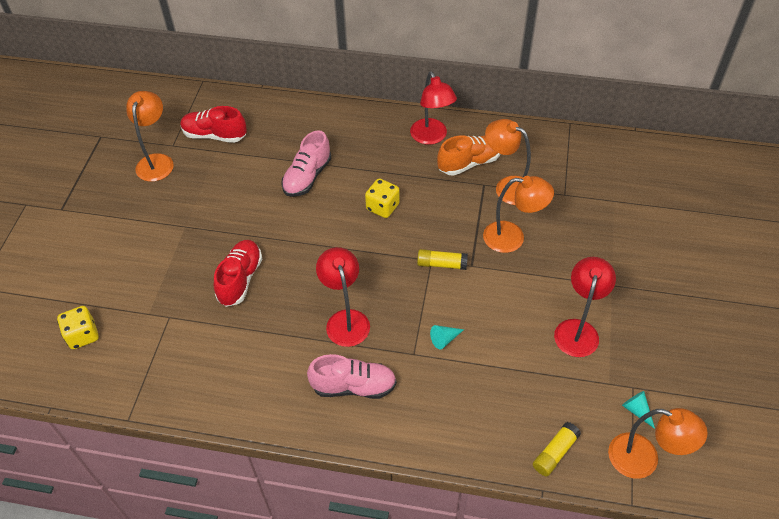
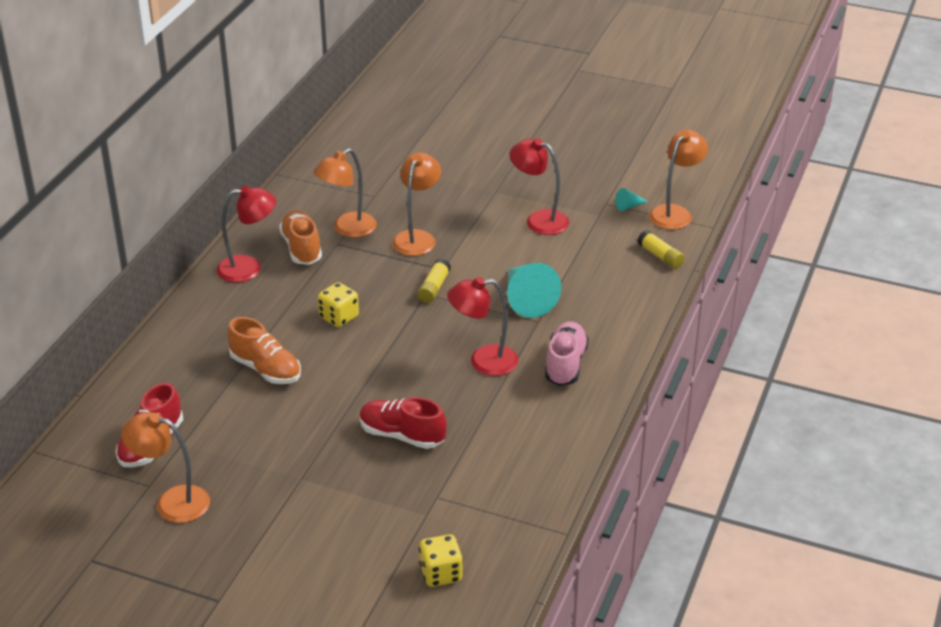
camera: 80 degrees left, 15 degrees down
(307, 177) = (265, 369): pink shoe -> orange shoe
(444, 339) = (526, 299): turquoise cone -> turquoise cone, size x2.25

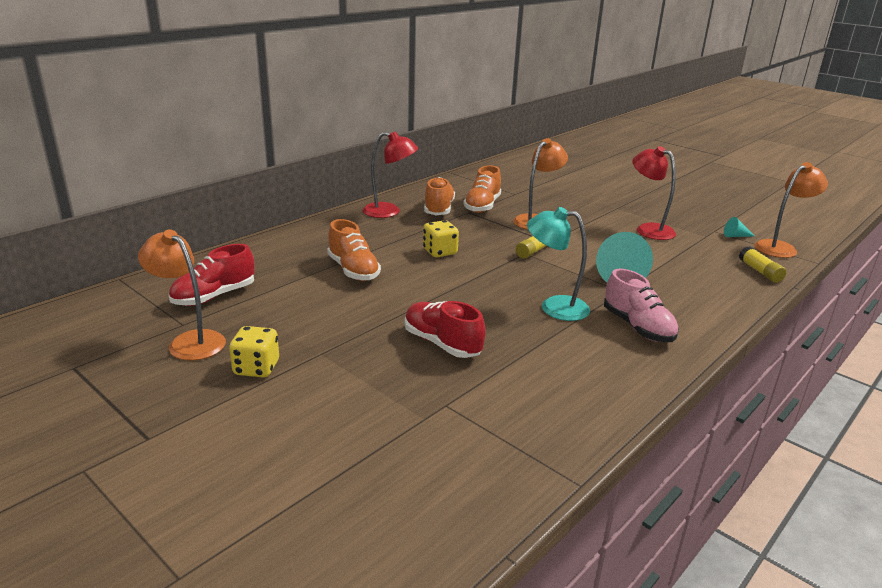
camera: 20 degrees right, 10 degrees down
(347, 229) = (482, 206): orange lamp -> orange shoe
(441, 574) = (404, 484): yellow dice -> yellow dice (256, 368)
(483, 361) = (554, 307): red lamp -> turquoise lamp
(565, 364) = (637, 327): pink shoe -> pink shoe turned 120 degrees clockwise

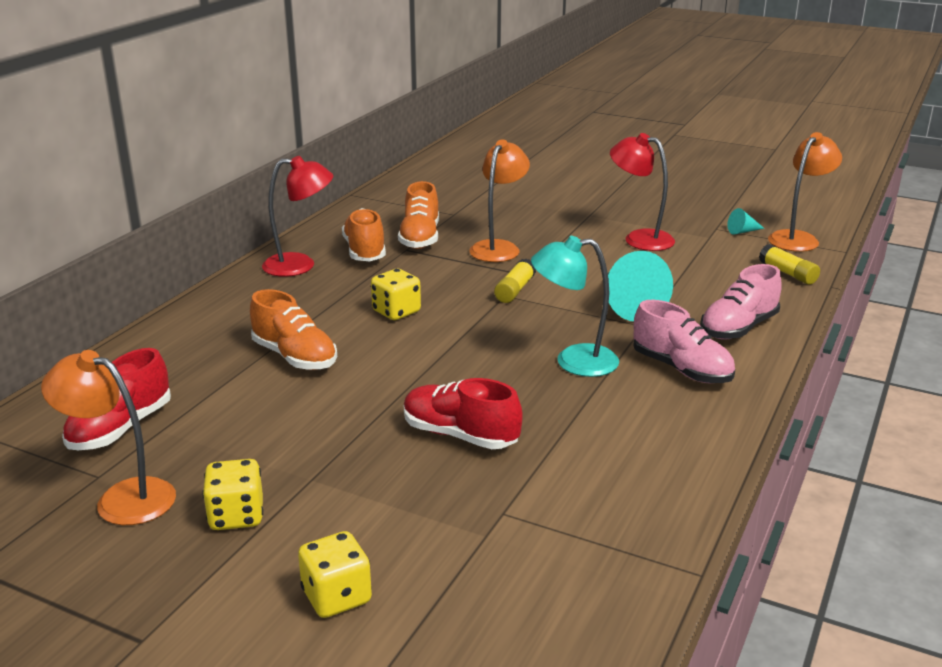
camera: 15 degrees left, 0 degrees up
(294, 438) = (336, 597): none -> yellow dice
(699, 305) = (738, 328): none -> pink shoe

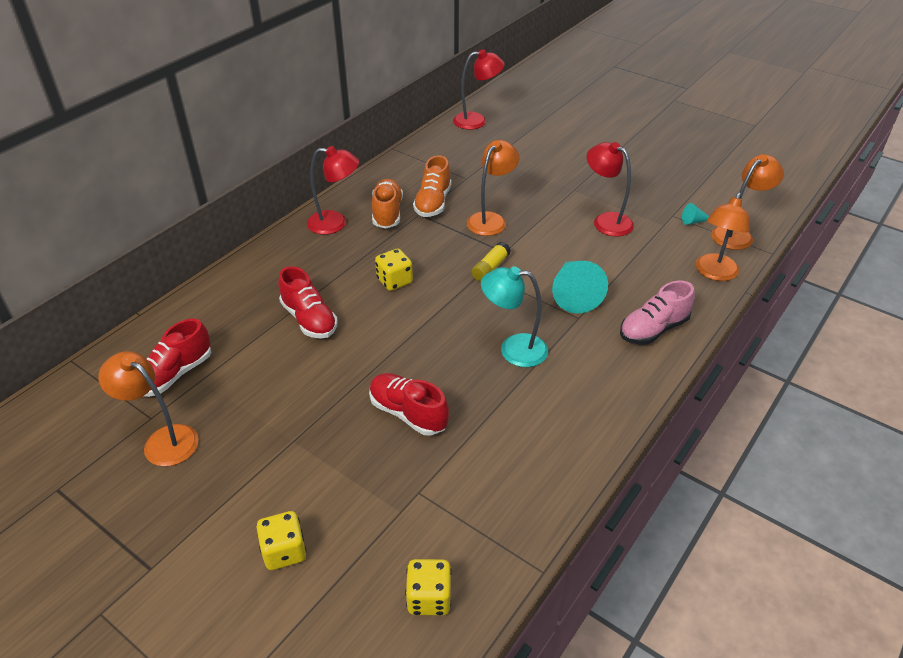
camera: 10 degrees right, 15 degrees up
(236, 516) = (234, 468): yellow dice -> yellow dice (429, 598)
(294, 357) = (309, 319): orange shoe -> red shoe
(448, 164) = (477, 121): none -> red lamp
(681, 369) = (594, 368): pink shoe -> none
(787, 273) = (714, 273): yellow glue stick -> orange lamp

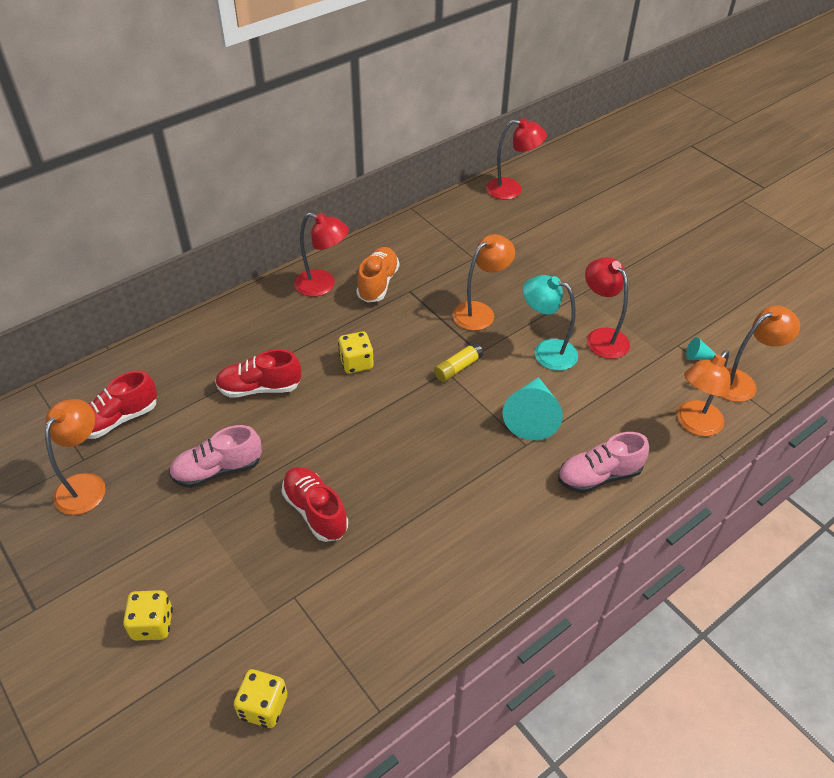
camera: 15 degrees right, 5 degrees up
(163, 440) = (86, 485): orange lamp -> orange lamp turned 60 degrees clockwise
(296, 398) = (218, 470): none -> pink shoe
(309, 319) = (259, 388): red shoe -> red shoe turned 105 degrees clockwise
(433, 203) = (428, 280): orange shoe -> none
(513, 349) = (444, 465): turquoise lamp -> turquoise lamp (546, 351)

